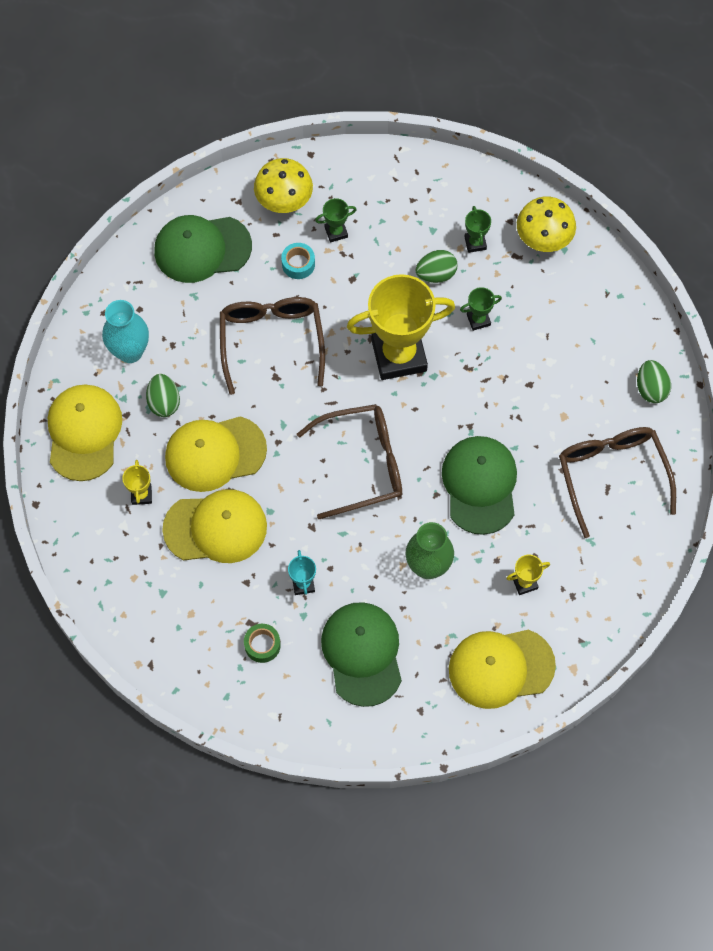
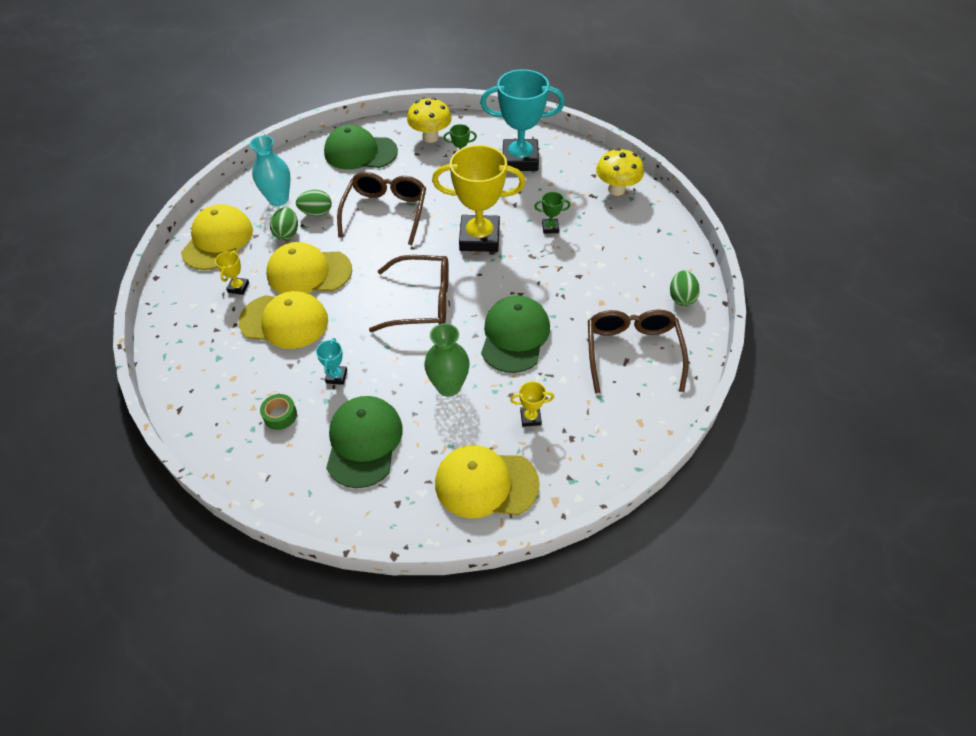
camera: 15 degrees right, 15 degrees down
(298, 264) = (425, 172): turquoise tape -> none
(411, 215) = (520, 160): none -> turquoise trophy
(436, 274) = (526, 195): green egg -> green egg (316, 213)
(475, 243) = (563, 183): green trophy -> none

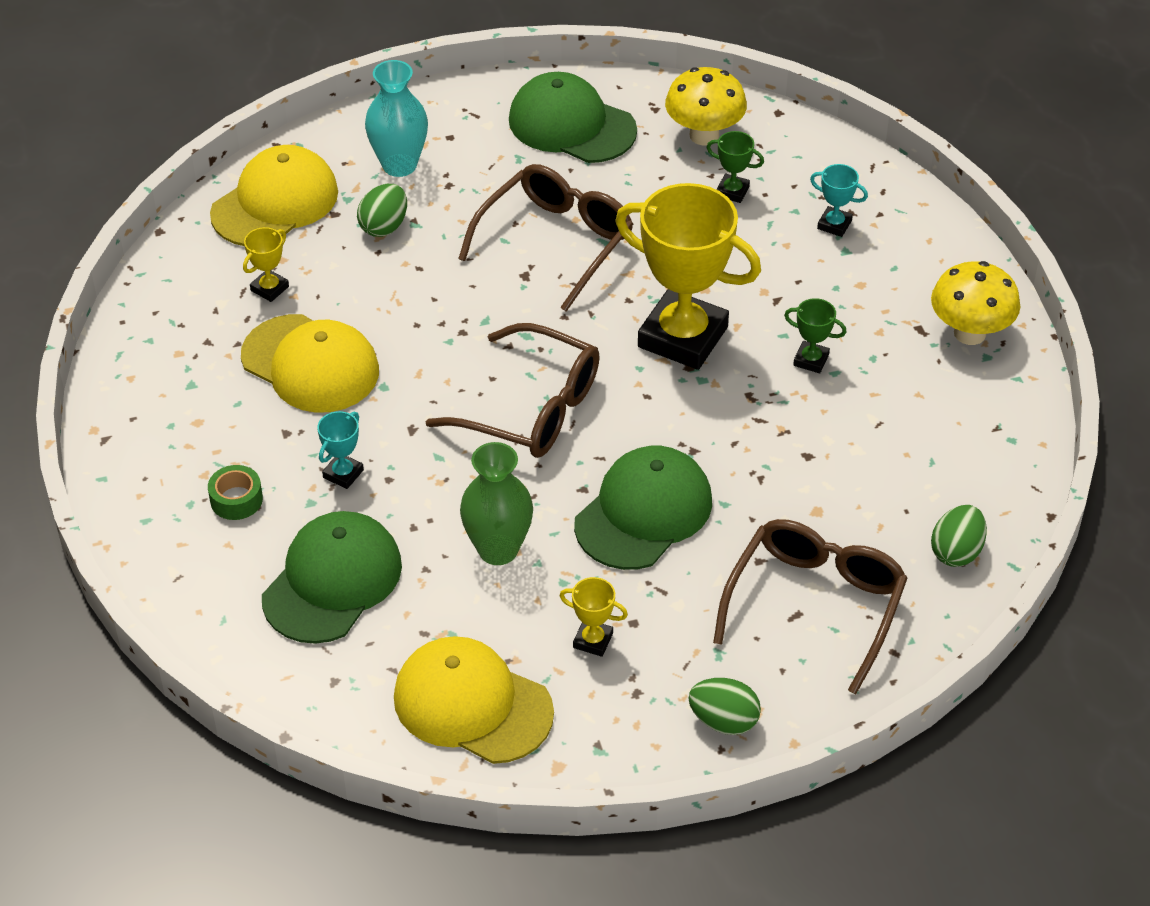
camera: 25 degrees right, 5 degrees down
(309, 272) = (385, 301): yellow cap -> none
(316, 213) = (446, 207): green egg -> green egg (723, 721)
(520, 160) = (834, 225): turquoise trophy -> turquoise trophy, size x0.41

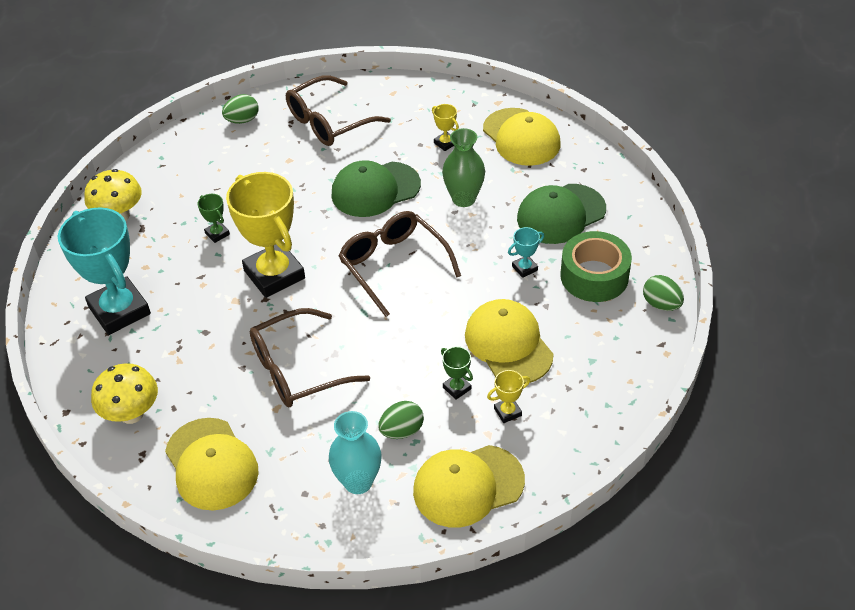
camera: 150 degrees left, 0 degrees up
(236, 499) = (594, 276): green tape -> green tape, size x2.04
(571, 125) = (211, 464): green cap -> yellow cap
(723, 721) = (410, 94): green egg -> green egg (661, 304)
(732, 191) = (156, 360): green trophy -> green trophy (457, 388)
(834, 225) = (119, 310): turquoise trophy -> turquoise trophy, size x2.43

